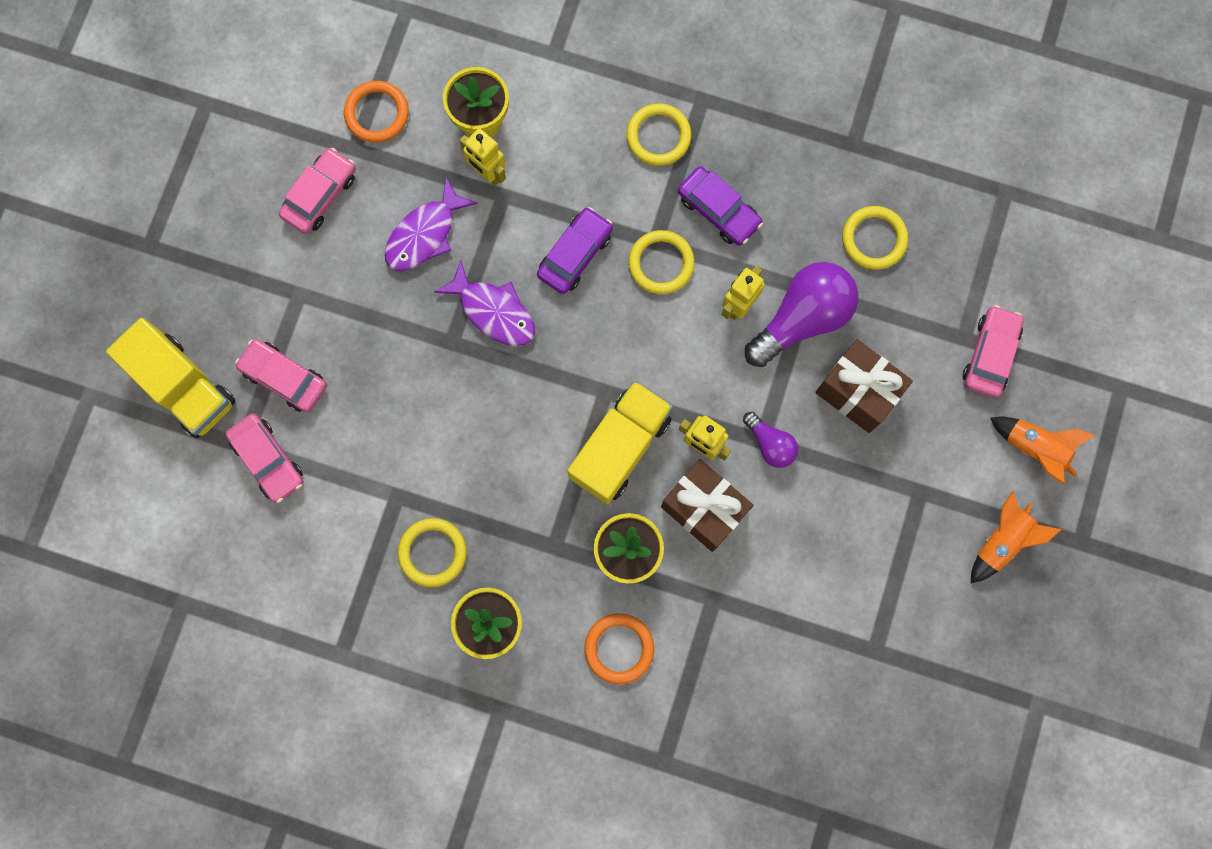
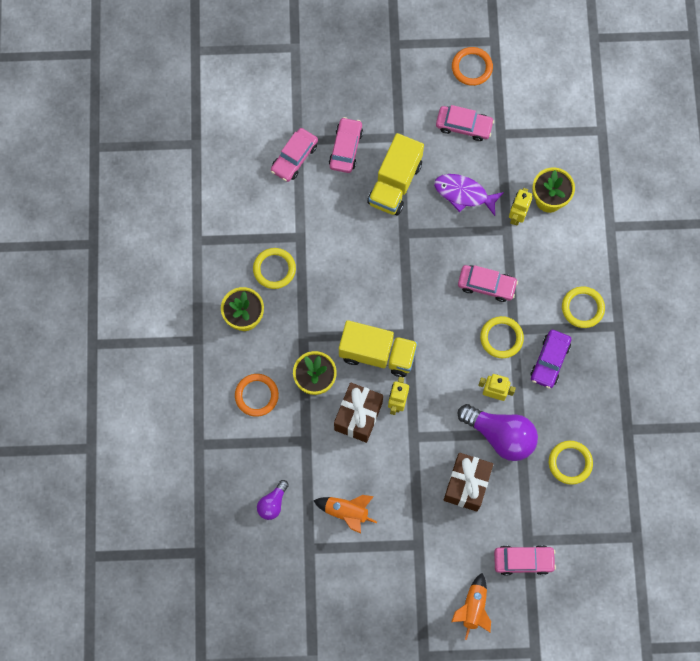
camera: 70 degrees right, 5 degrees down
(184, 386) = (319, 96): yellow truck -> yellow truck (395, 183)
(377, 113) = (528, 138): orange ring -> orange ring (472, 67)
(493, 311) = (432, 250): purple fish -> none
(575, 254) = (486, 285): purple car -> pink car
(770, 444) = (413, 442): purple light bulb -> purple light bulb (273, 503)
(1002, 541) = (406, 605): orange rocket -> orange rocket (346, 512)

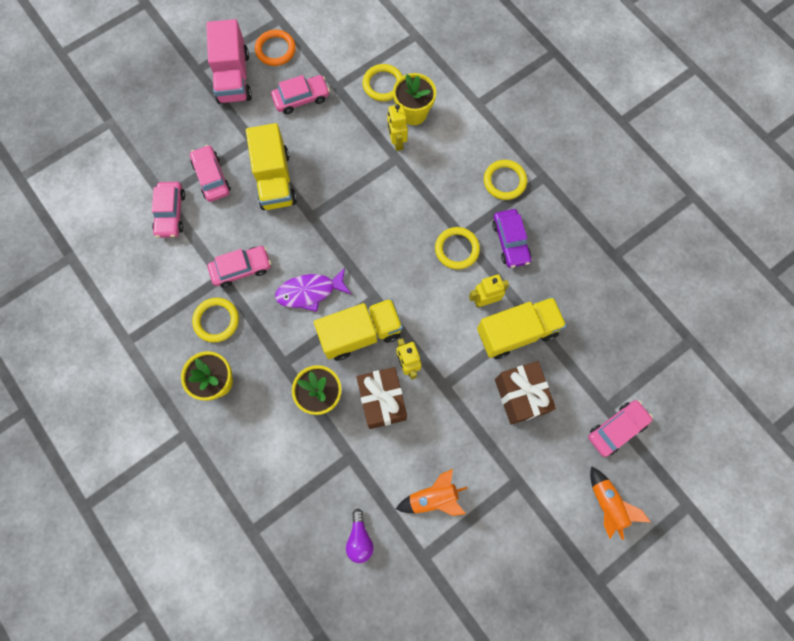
camera: 35 degrees left, 0 degrees up
(256, 395) = (276, 446): orange ring -> none
(420, 71) = (234, 77): none -> pink truck
(464, 194) = (340, 152): purple fish -> purple fish (310, 292)
(486, 285) = (412, 214): pink car -> pink car (241, 269)
(500, 435) = (516, 332): purple light bulb -> yellow truck
(570, 463) = (590, 315): yellow ring -> yellow ring (383, 84)

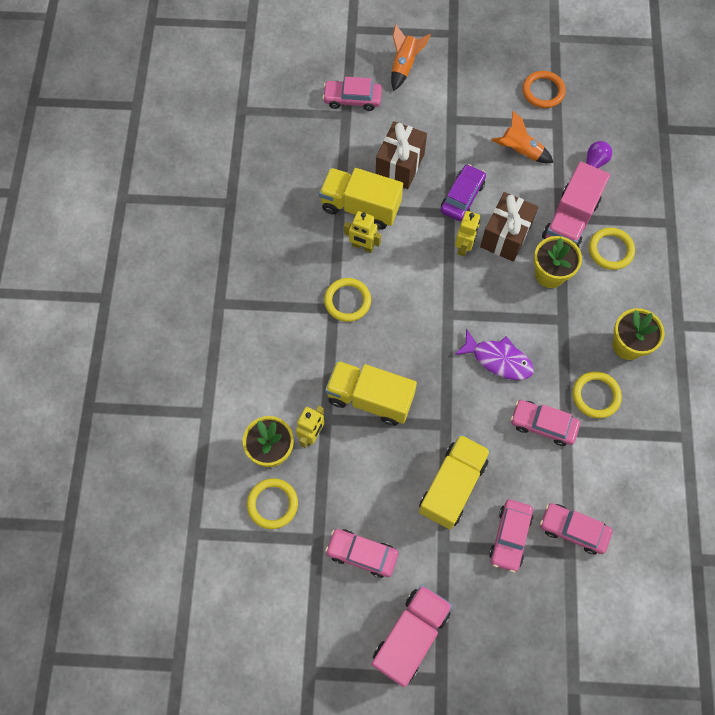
camera: 140 degrees left, 5 degrees down
(171, 213) = (573, 530): pink car -> pink car turned 105 degrees counterclockwise
(275, 50) = (343, 635): orange ring -> orange ring (543, 91)
(340, 461) = (570, 220): none -> pink truck
(360, 333) = (482, 296): yellow truck -> yellow truck (370, 398)
(504, 181) = (254, 325): yellow ring -> yellow ring (610, 250)
(510, 241) = (299, 274): purple car -> purple car (462, 197)

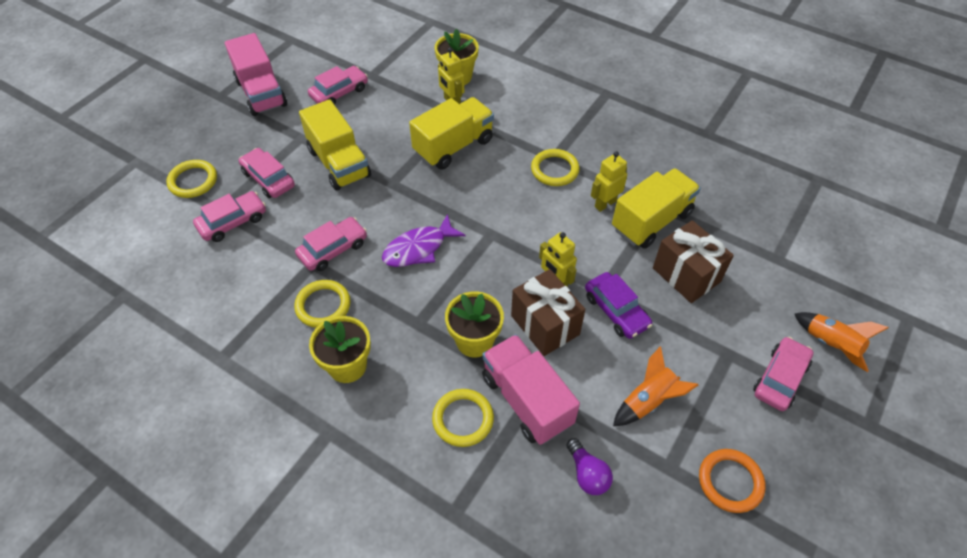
camera: 120 degrees right, 15 degrees down
(272, 504) = (417, 63): yellow ring -> yellow ring (193, 181)
(352, 99) = (797, 273): pink car -> pink car (780, 378)

